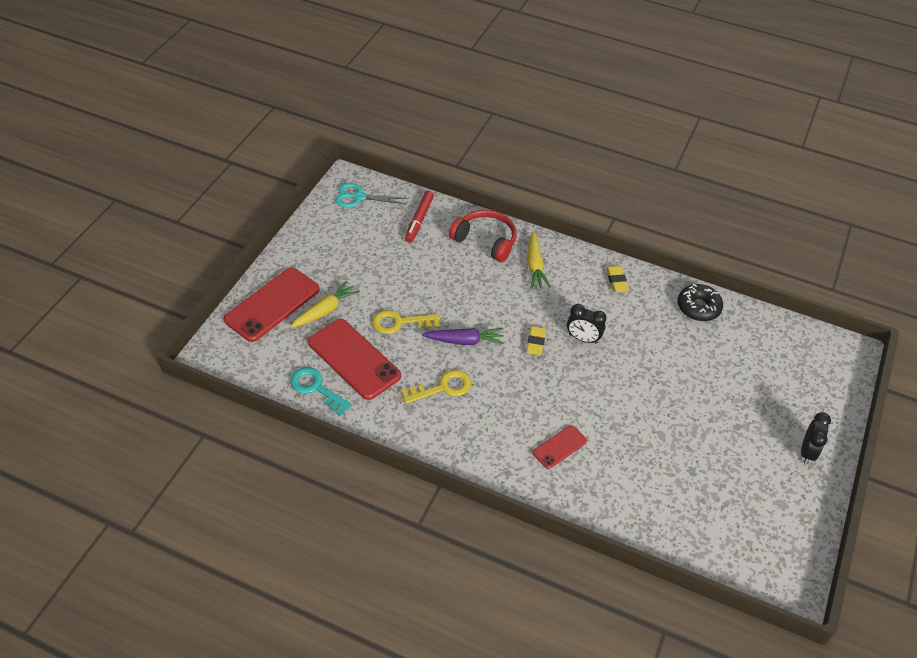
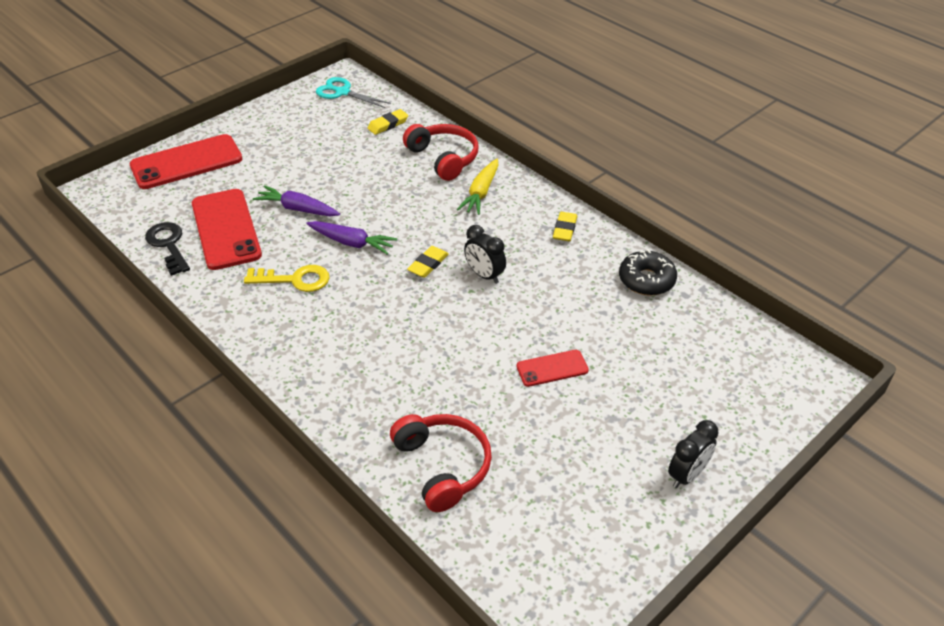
camera: 25 degrees right, 5 degrees down
(316, 388) = (168, 245): turquoise key -> black key
(325, 310) = (232, 180): yellow carrot -> none
(400, 322) = (298, 209): yellow key -> purple carrot
(419, 220) = (388, 124): red marker -> yellow eraser
(559, 447) = (378, 374): red phone -> red phone (552, 368)
(650, 503) = (442, 466): none -> red headphones

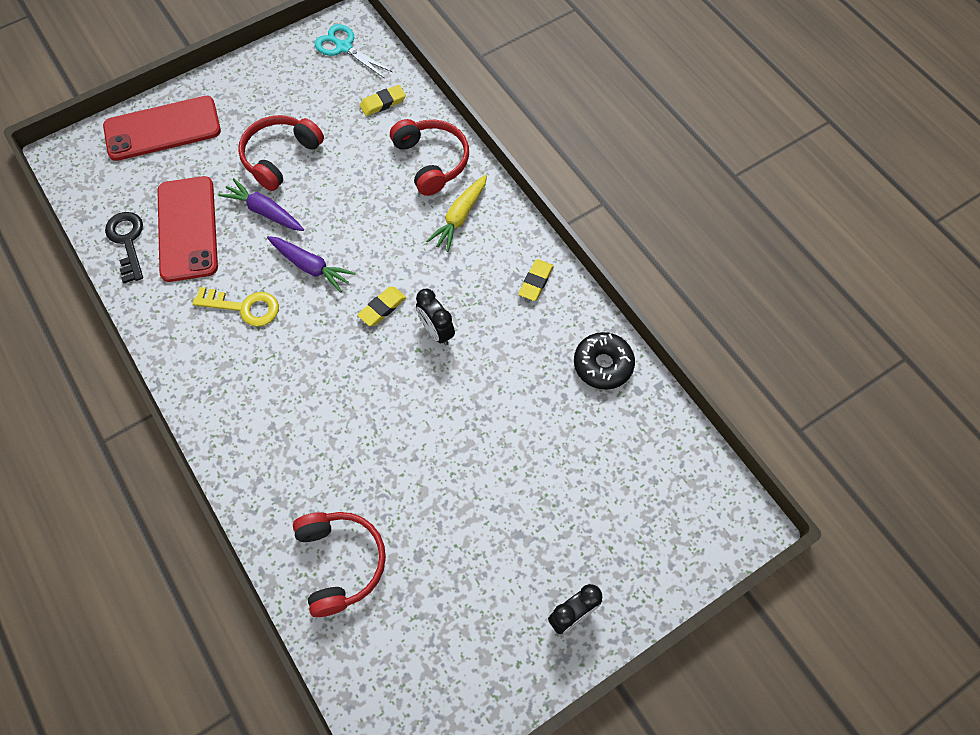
camera: 10 degrees right, 20 degrees up
(303, 170) = (280, 157): none -> red headphones
(552, 368) = (475, 463): red phone -> none

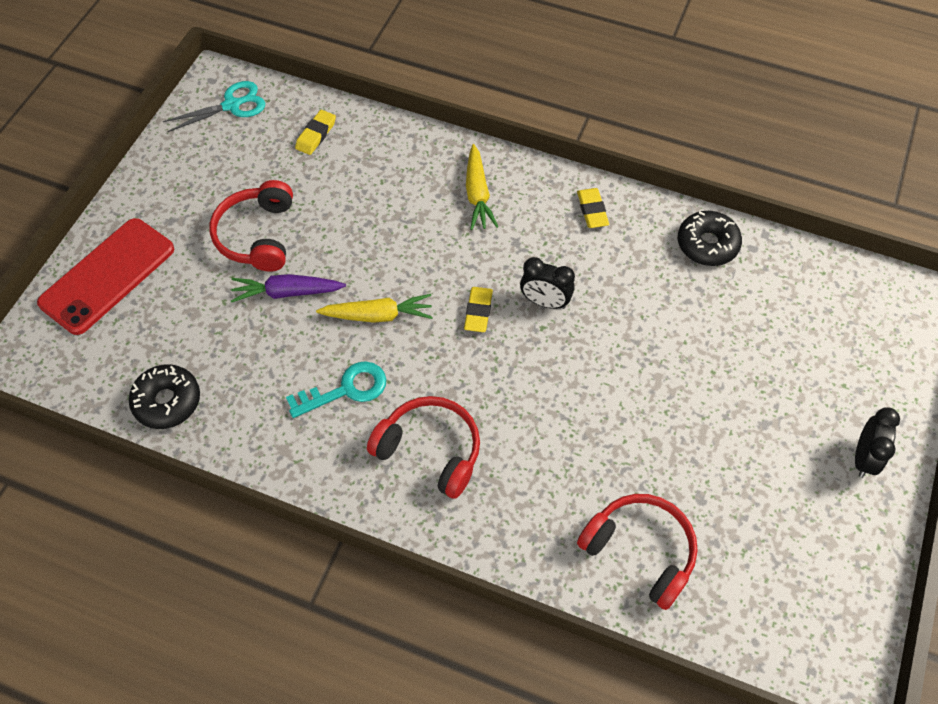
camera: 35 degrees left, 5 degrees down
(127, 241) = (167, 401): black key -> black donut
(187, 229) = (221, 353): red phone -> none
(244, 307) = (346, 390): yellow key -> turquoise key
(311, 266) = (378, 315): purple carrot -> yellow carrot
(344, 47) = (232, 105): turquoise scissors -> turquoise scissors turned 150 degrees clockwise
(431, 161) = (408, 161): red headphones -> red headphones (430, 450)

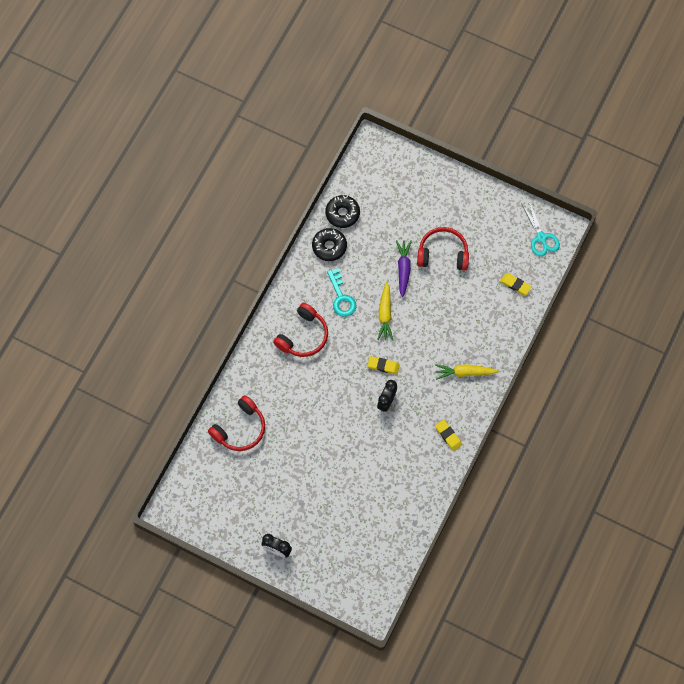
camera: 95 degrees right, 10 degrees up
(107, 276) = (421, 180): red phone -> none
(592, 210) = (448, 436): yellow eraser -> yellow eraser turned 60 degrees clockwise
(707, 244) = (419, 497): black donut -> black donut (329, 246)

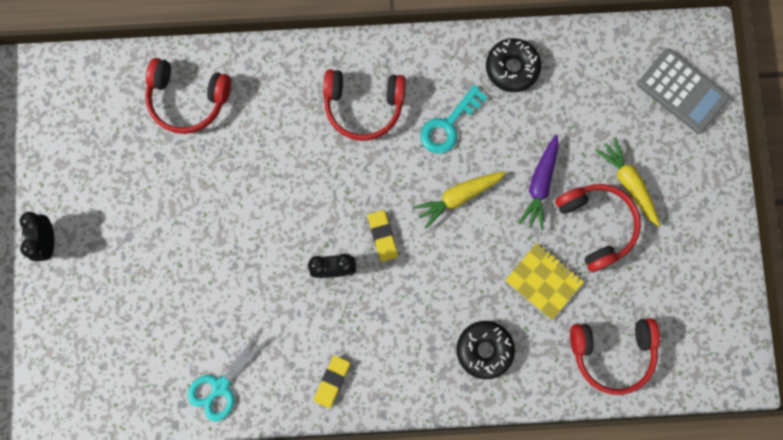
camera: 60 degrees right, 10 degrees up
(342, 214) = (571, 58): black donut -> black donut (484, 350)
(395, 169) = (682, 91): none -> grey calculator
(403, 269) = (540, 184): purple carrot -> purple carrot turned 135 degrees clockwise
(457, 297) = (543, 281): none -> yellow notebook
(464, 372) = (437, 353): yellow carrot -> yellow carrot (628, 183)
(515, 285) = (612, 353): yellow eraser -> red headphones
(541, 238) = (707, 351): turquoise scissors -> turquoise scissors (220, 386)

